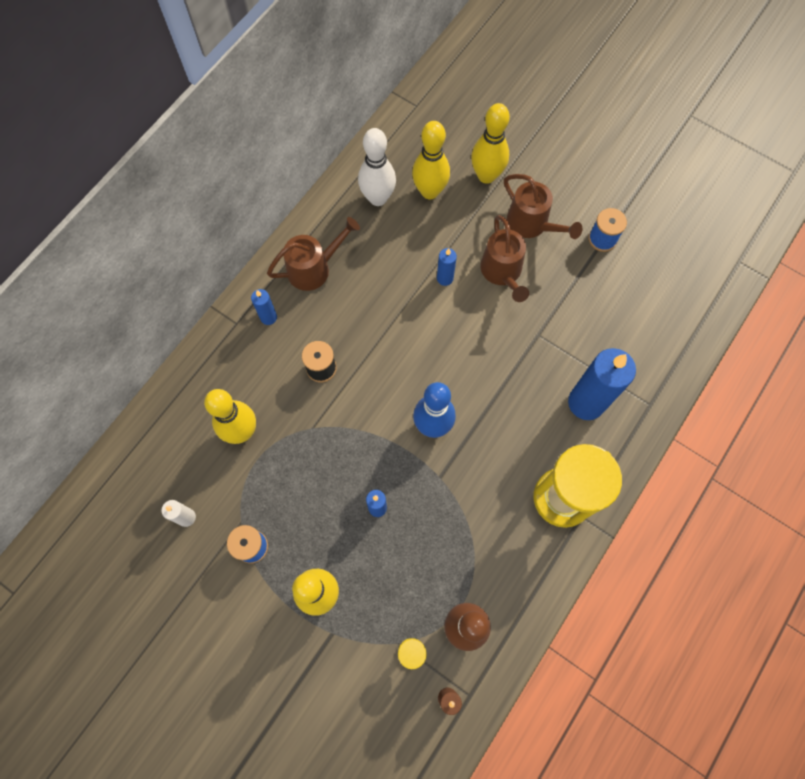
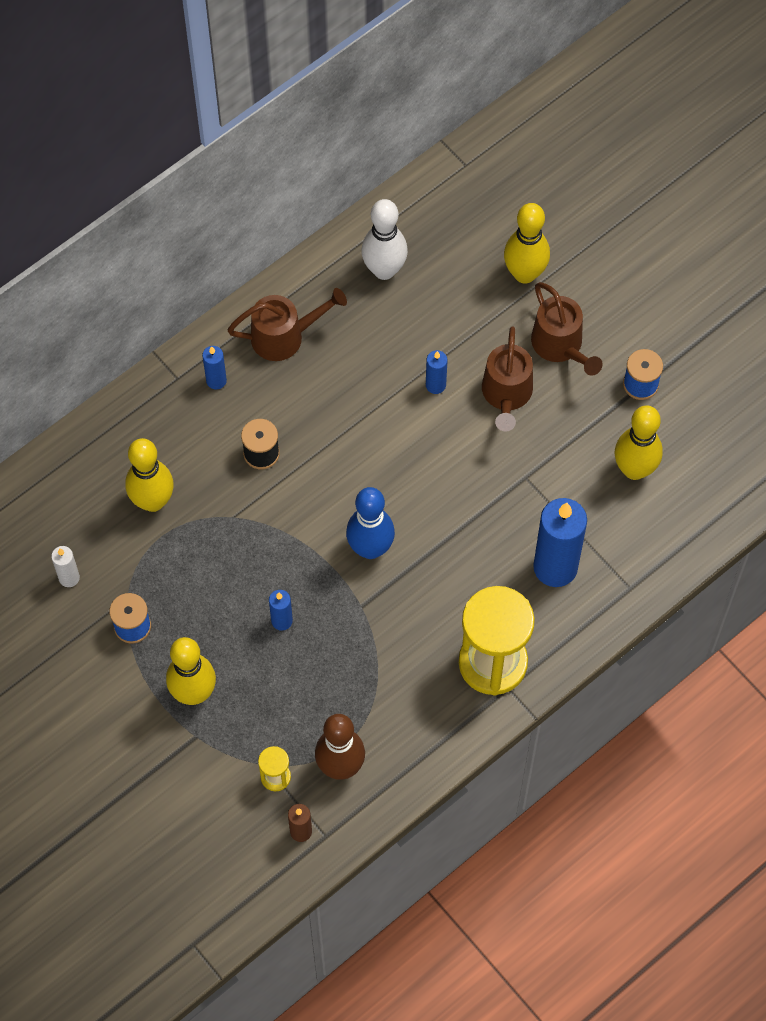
camera: 15 degrees right, 5 degrees down
(430, 191) = (449, 276): yellow bowling pin -> yellow bowling pin (634, 469)

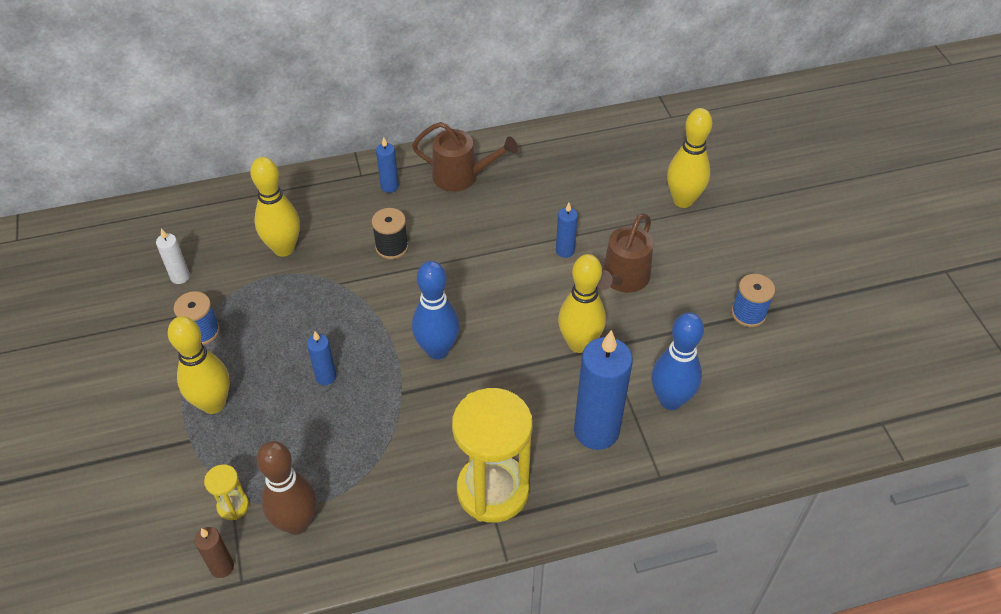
camera: 25 degrees right, 15 degrees down
(384, 270) = (567, 160): white bowling pin -> none
(561, 346) = (689, 261): brown watering can -> none
(607, 508) = (670, 400): none -> blue bowling pin
(634, 469) = (712, 378): yellow bowling pin -> yellow bowling pin (579, 344)

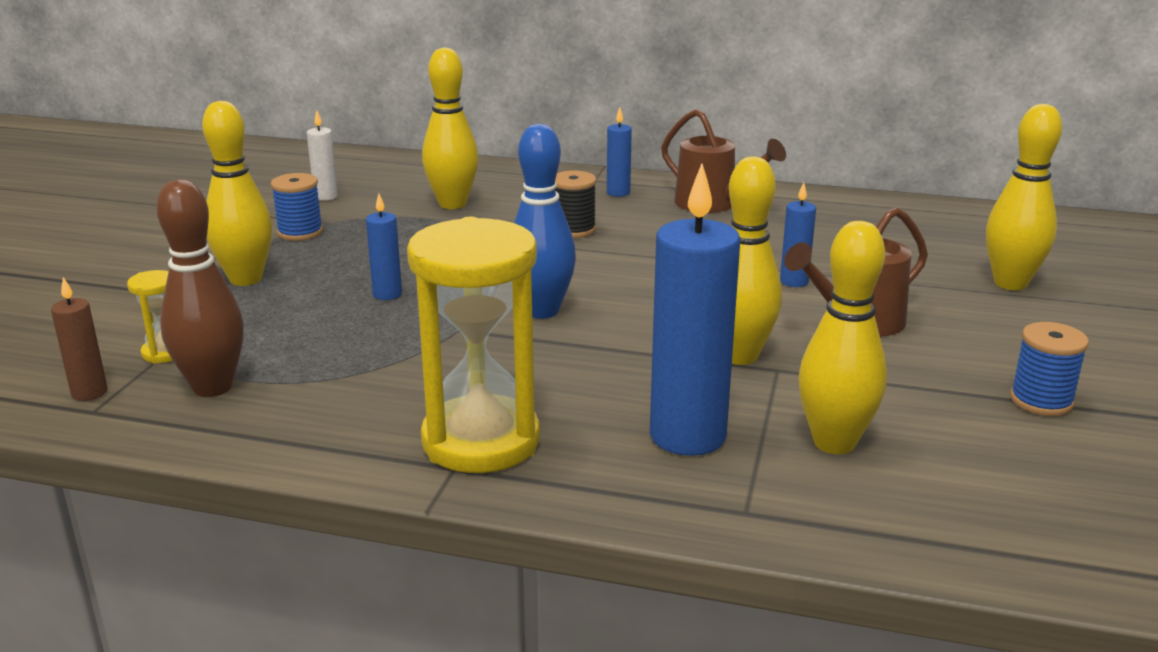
camera: 30 degrees right, 25 degrees down
(670, 400) = (834, 443): blue bowling pin -> yellow bowling pin

